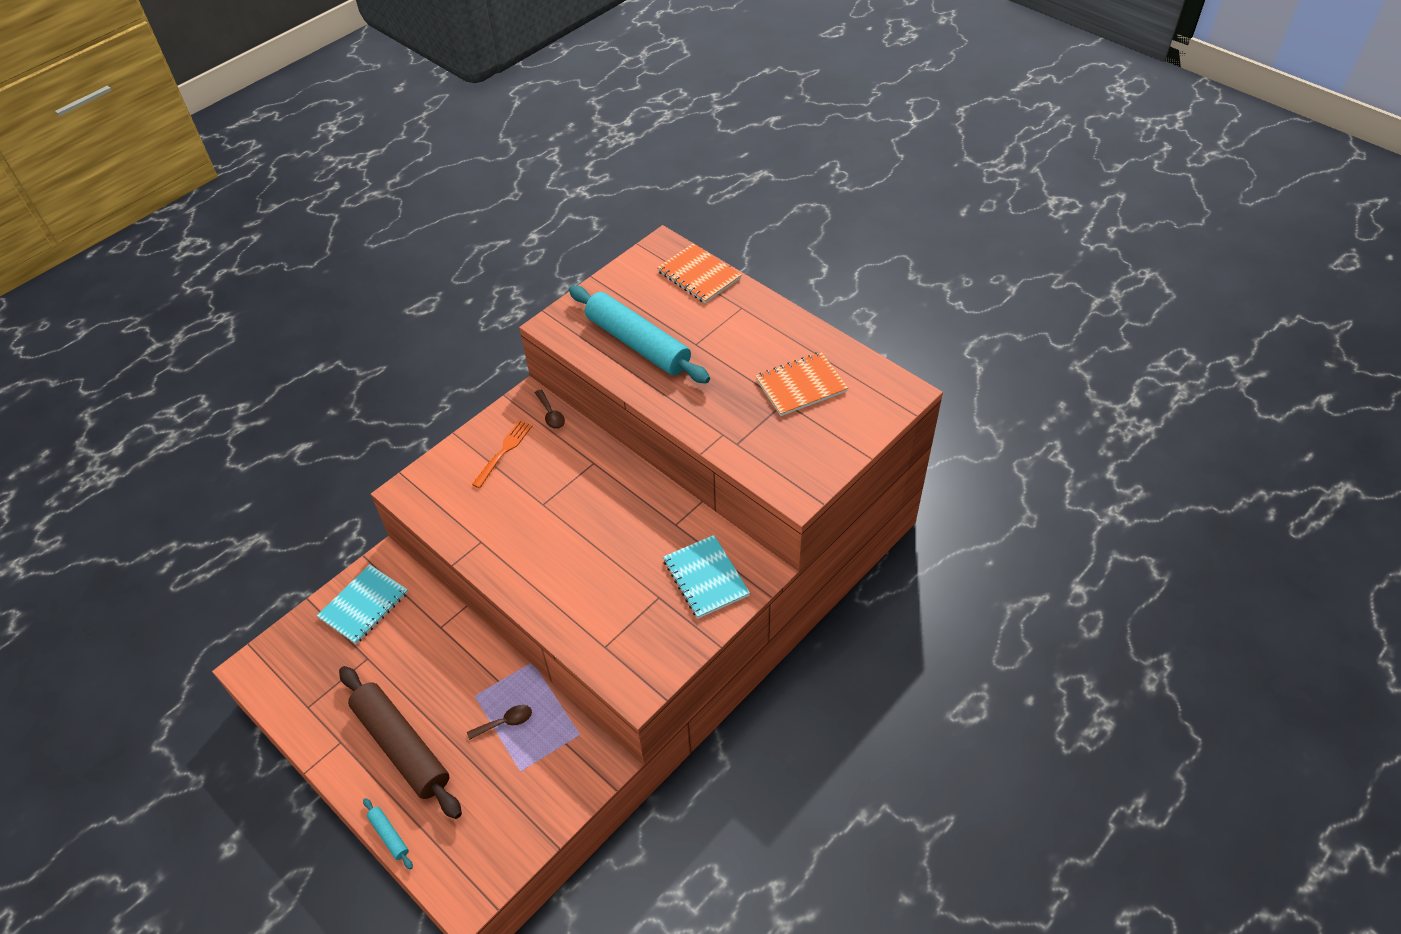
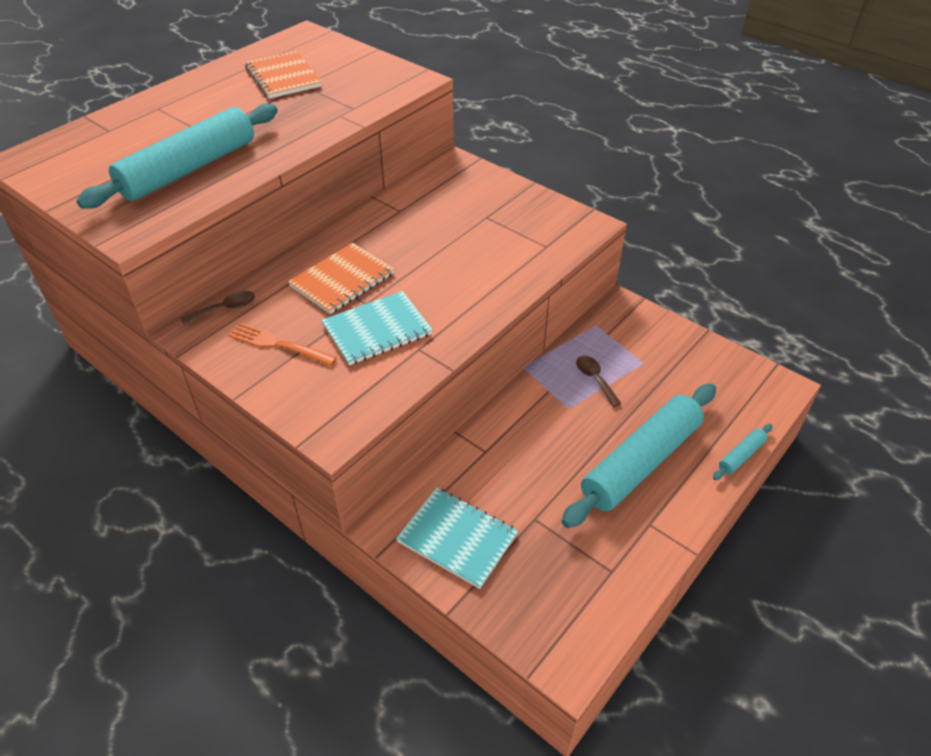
camera: 95 degrees left, 5 degrees down
(402, 746) = (640, 462): brown rolling pin -> turquoise rolling pin
(699, 275) = (89, 134): orange notebook -> orange notebook (342, 280)
(706, 578) = (463, 191): turquoise notebook -> turquoise notebook (377, 330)

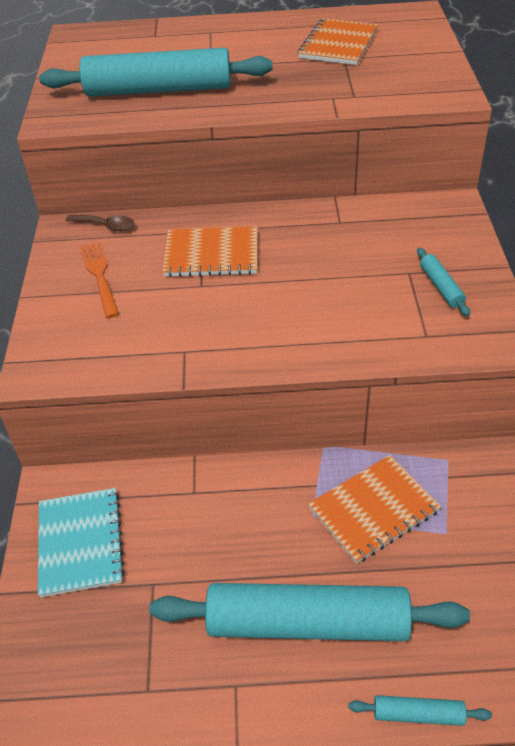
camera: 50 degrees right, 0 degrees up
(377, 330) = (178, 313): turquoise notebook -> none
(516, 214) = (441, 287): none -> turquoise rolling pin
(595, 379) = (373, 509): brown spoon -> orange notebook

